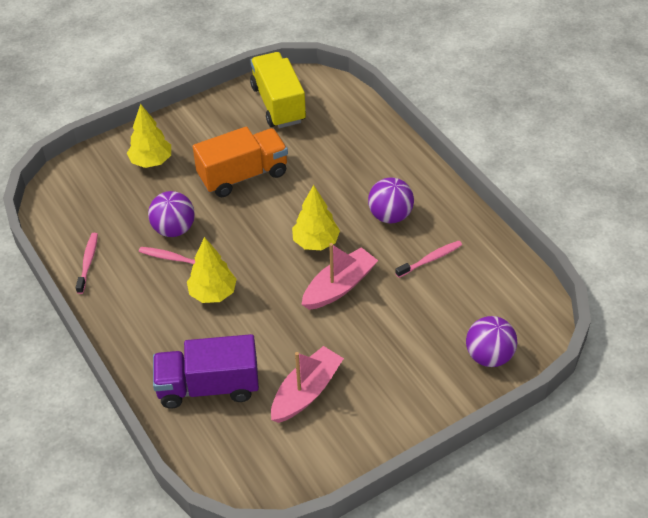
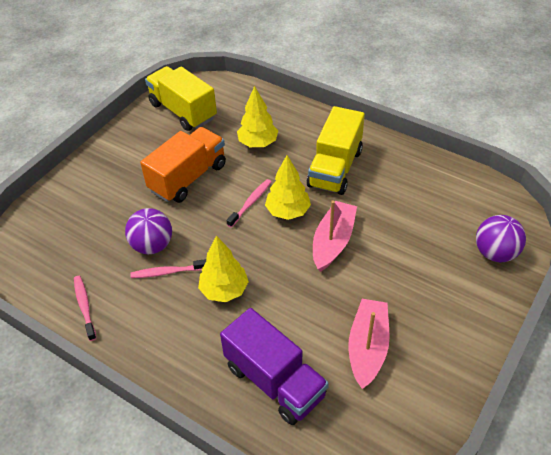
camera: 25 degrees left, 0 degrees up
(151, 161) = (96, 193): yellow tree -> yellow tree (258, 143)
(208, 386) = (274, 381): purple truck -> purple truck turned 105 degrees counterclockwise
(390, 215) = (335, 168): purple ball -> yellow truck
(430, 259) = (391, 192): pink toothbrush -> pink toothbrush (250, 203)

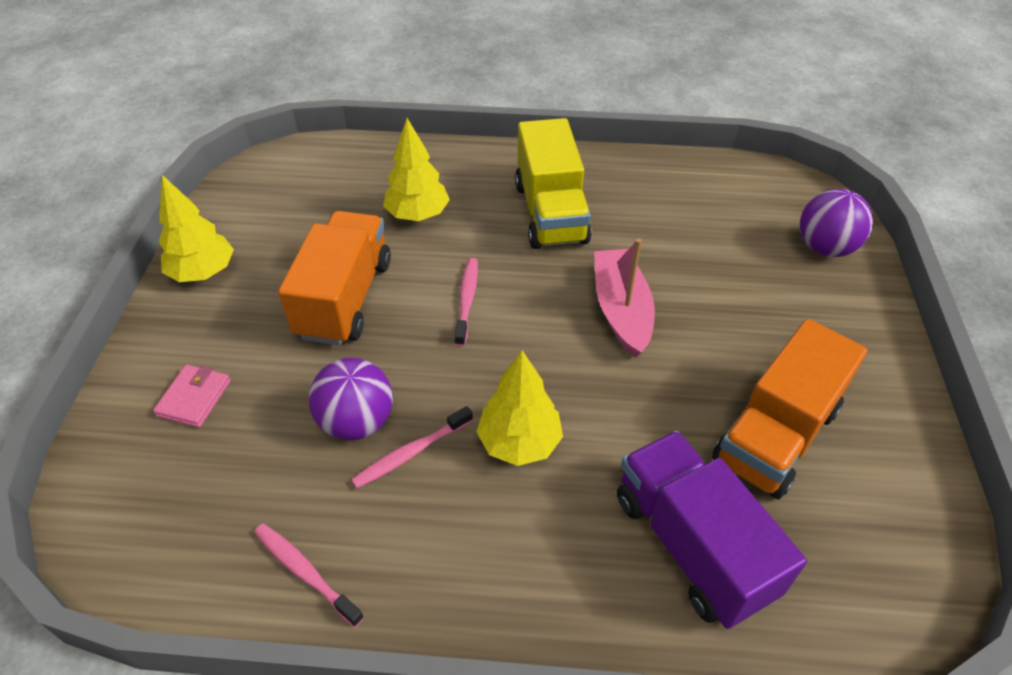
camera: 30 degrees left, 0 degrees up
(86, 202) = (194, 398): none -> pink wallet
(183, 111) = (270, 206): yellow truck -> none
(274, 381) = (692, 545): purple truck -> purple truck turned 135 degrees counterclockwise
(288, 211) = (529, 293): yellow tree -> yellow tree (203, 273)
(367, 347) = (776, 435): pink boat -> orange truck

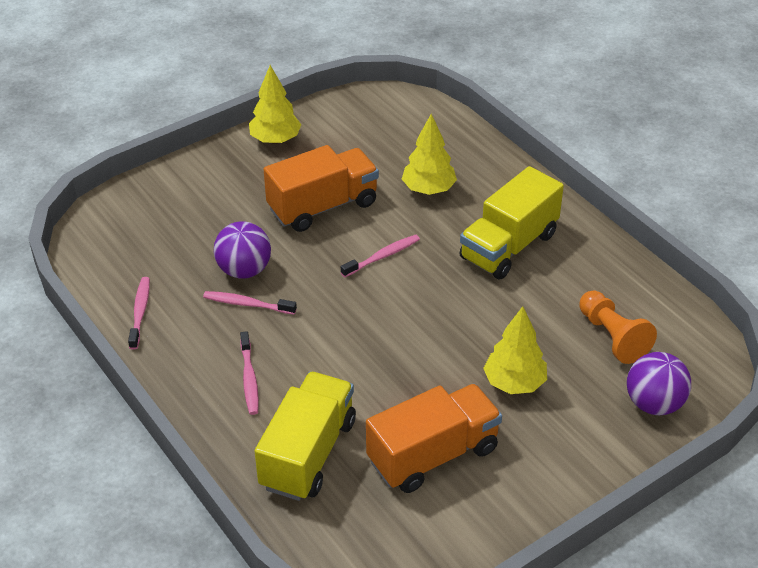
camera: 50 degrees right, 5 degrees down
(194, 398) = (193, 201): pink wallet -> none
(519, 442) = (301, 343): yellow tree -> yellow tree (514, 383)
(527, 527) = (249, 378): none -> pink toothbrush
(621, 310) = (457, 329): pink boat -> none
(692, 545) = (308, 454): purple truck -> yellow truck
(724, 222) = (612, 337): none -> orange pawn
(776, 435) = (433, 455): orange truck -> orange truck turned 150 degrees clockwise

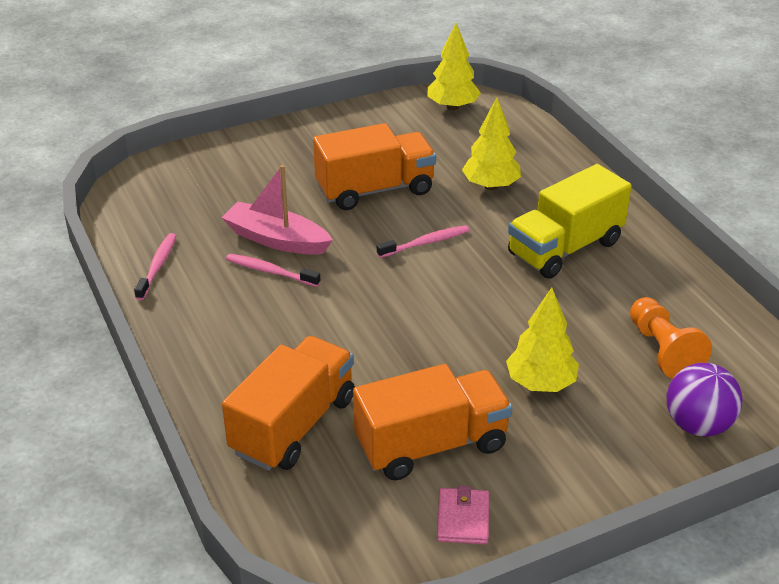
camera: 10 degrees right, 5 degrees down
(244, 270) = (276, 239): purple ball -> pink boat
(249, 378) = (252, 343): pink toothbrush -> none
(275, 140) = (342, 125): yellow tree -> yellow tree (452, 107)
(308, 454) = (293, 425): yellow truck -> orange truck
(475, 519) = (463, 519): none -> pink wallet

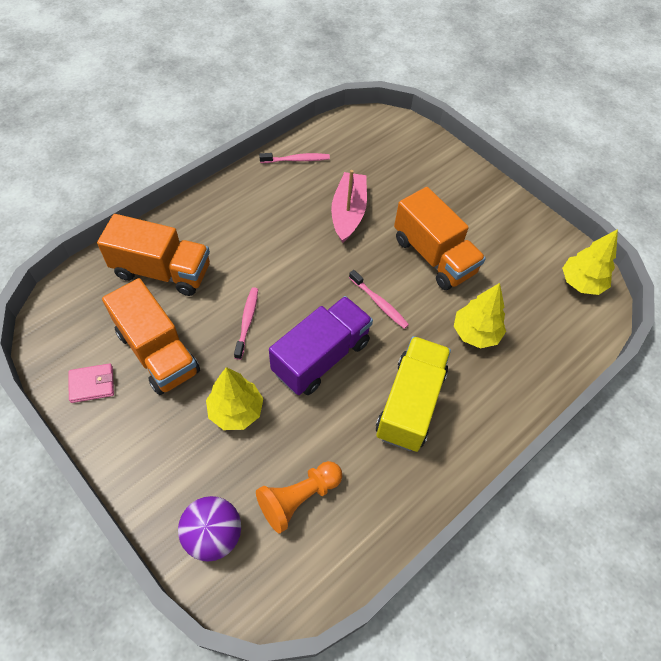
camera: 70 degrees right, 20 degrees up
(270, 271) = (311, 219): pink toothbrush -> pink toothbrush (247, 322)
(485, 301) = (321, 357): none -> purple truck
(565, 248) = (410, 403): yellow truck -> yellow truck turned 75 degrees clockwise

